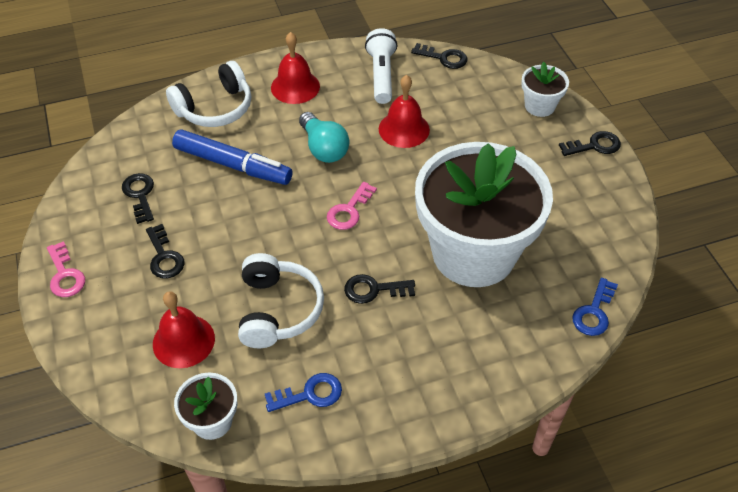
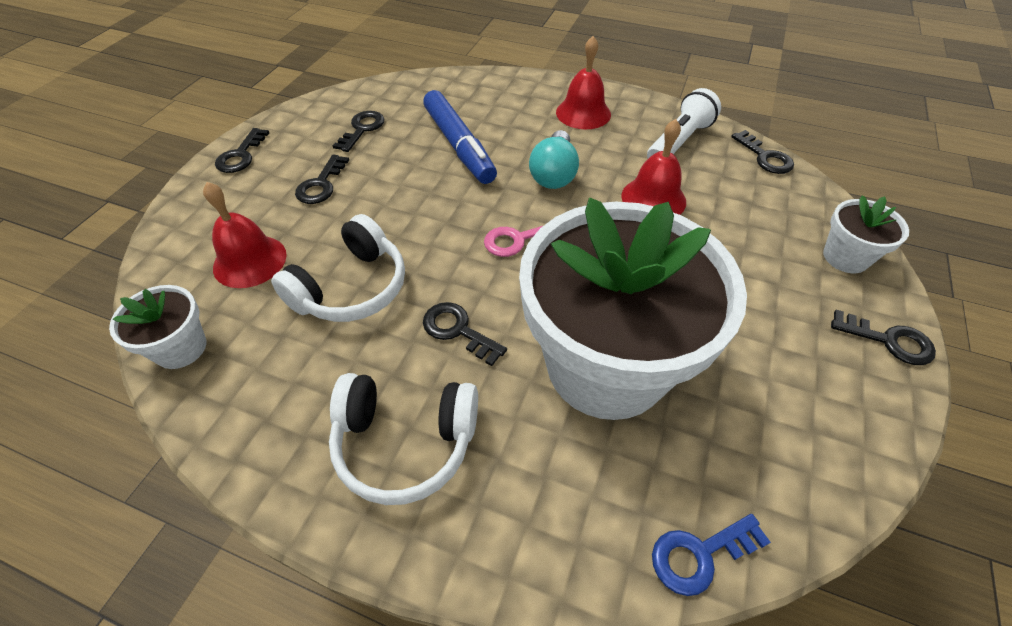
camera: 40 degrees right, 0 degrees up
(65, 275) = (241, 155): pink key -> black key
(215, 108) = (495, 97): white headphones -> white headphones (405, 443)
(310, 394) = (282, 390): blue key -> none

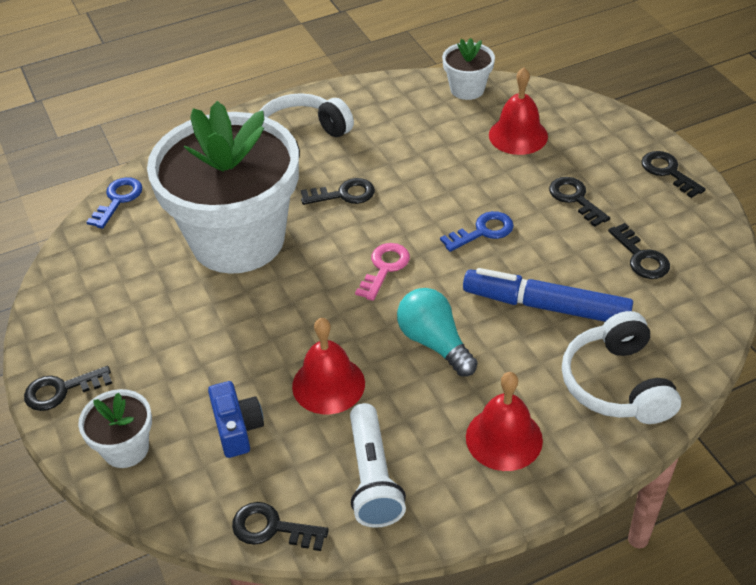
camera: 135 degrees right, 5 degrees down
(351, 288) = (437, 167): white headphones -> white headphones (616, 384)
(413, 211) = (483, 231): none -> blue key
(745, 215) = (237, 428): none -> blue camera

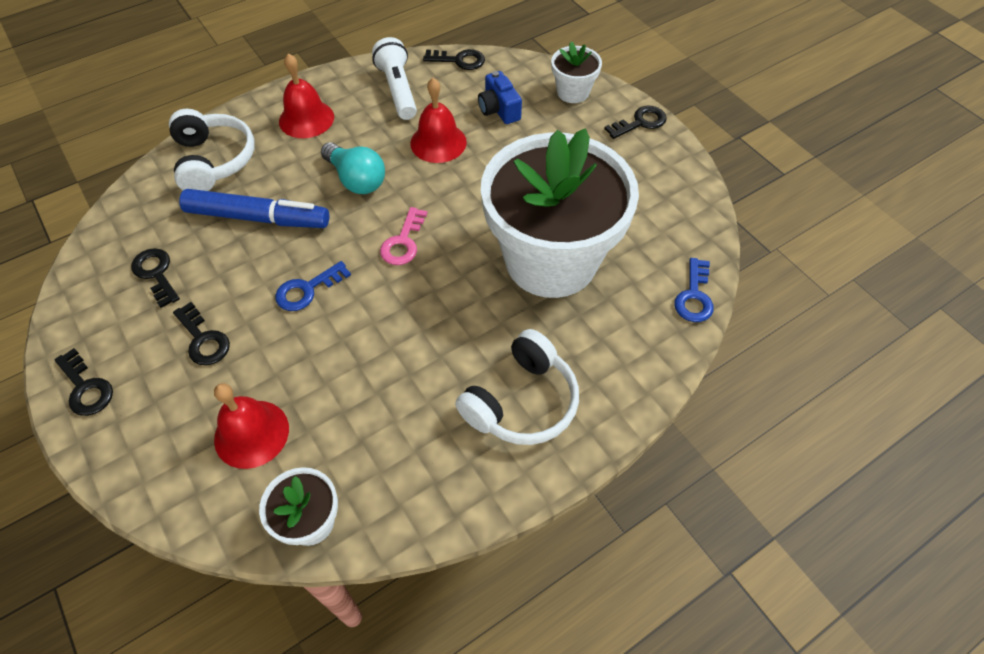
camera: 170 degrees right, 10 degrees up
(344, 194) = (455, 324): black key -> none

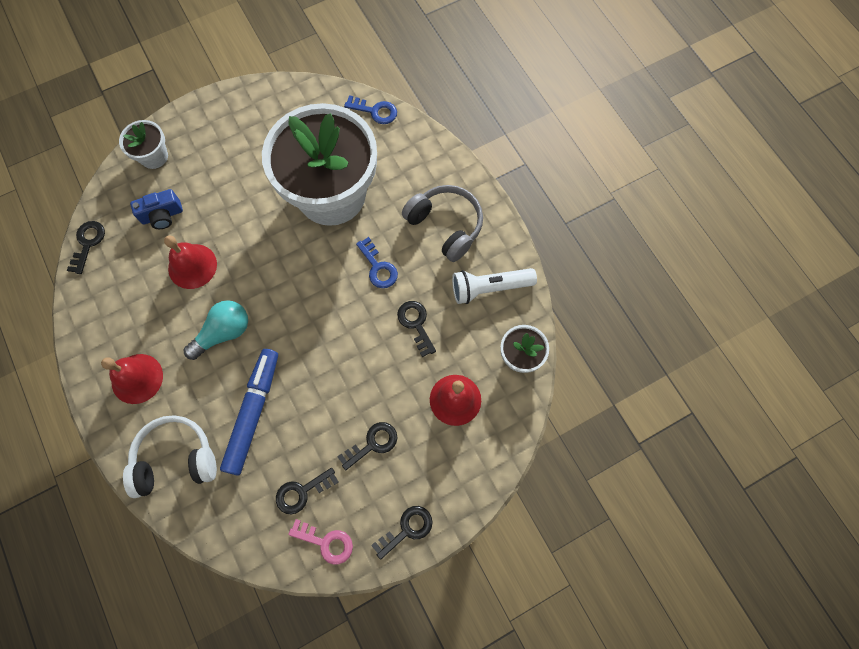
camera: 85 degrees left, 15 degrees up
(307, 290) = (335, 368): blue key -> blue key (378, 267)
(398, 90) = (116, 297): white flashlight -> white flashlight (489, 288)
(403, 242) = (298, 296): pink key -> pink key (326, 542)
(522, 402) = (445, 226): white headphones -> grey headphones
(640, 122) = (201, 113): black key -> black key (416, 324)

